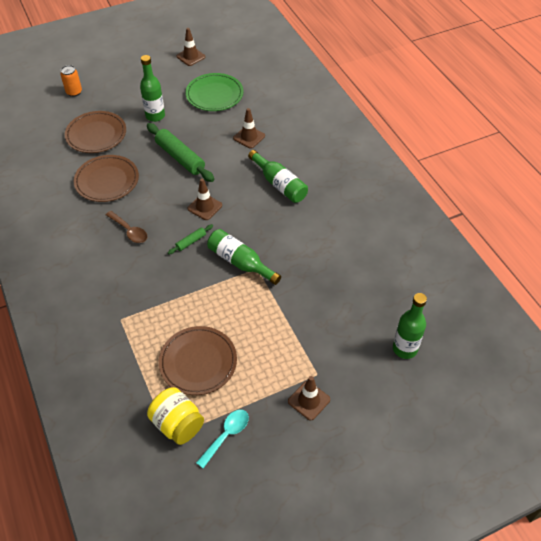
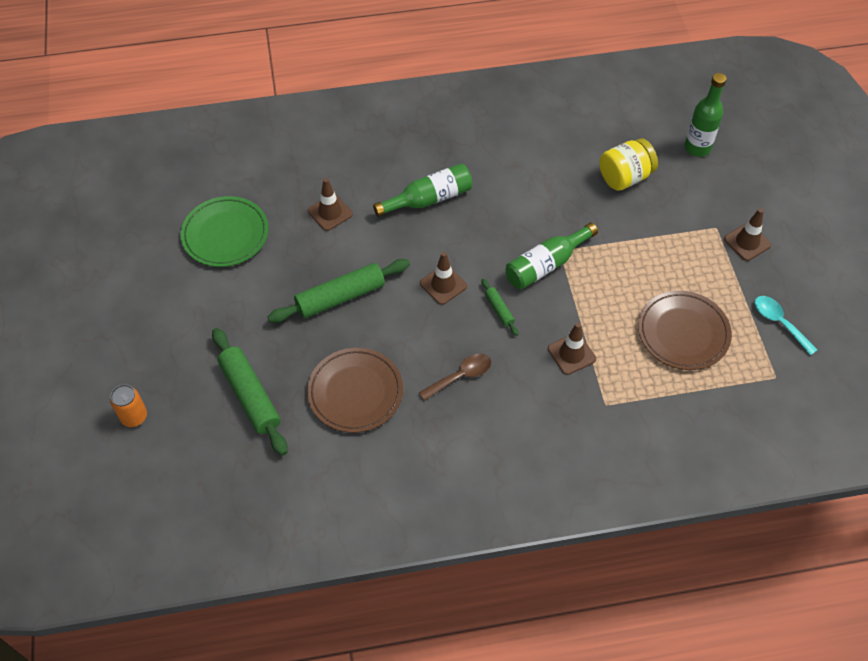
camera: 75 degrees left, 5 degrees up
(96, 135) = (250, 395): brown plate -> green rolling pin
(155, 116) = (240, 314): green bottle -> none
(177, 424) = (760, 366): yellow jar -> yellow jar (625, 177)
(190, 56) = (122, 248): brown traffic cone -> brown traffic cone (571, 354)

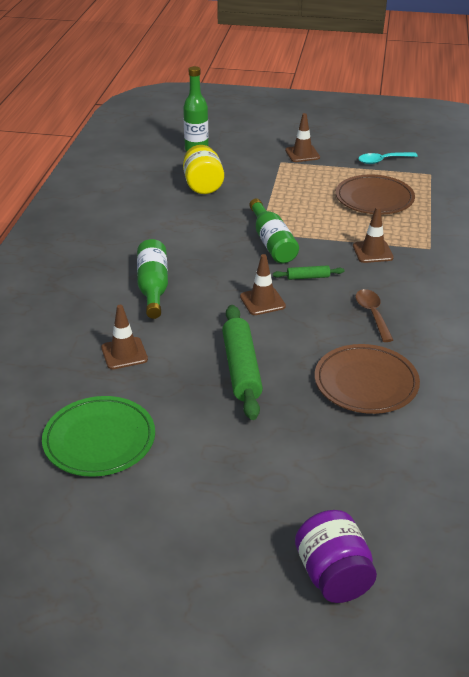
camera: 70 degrees left, 20 degrees down
(134, 417) = (333, 575): orange can -> purple jar
(250, 395) = (341, 462): green rolling pin -> none

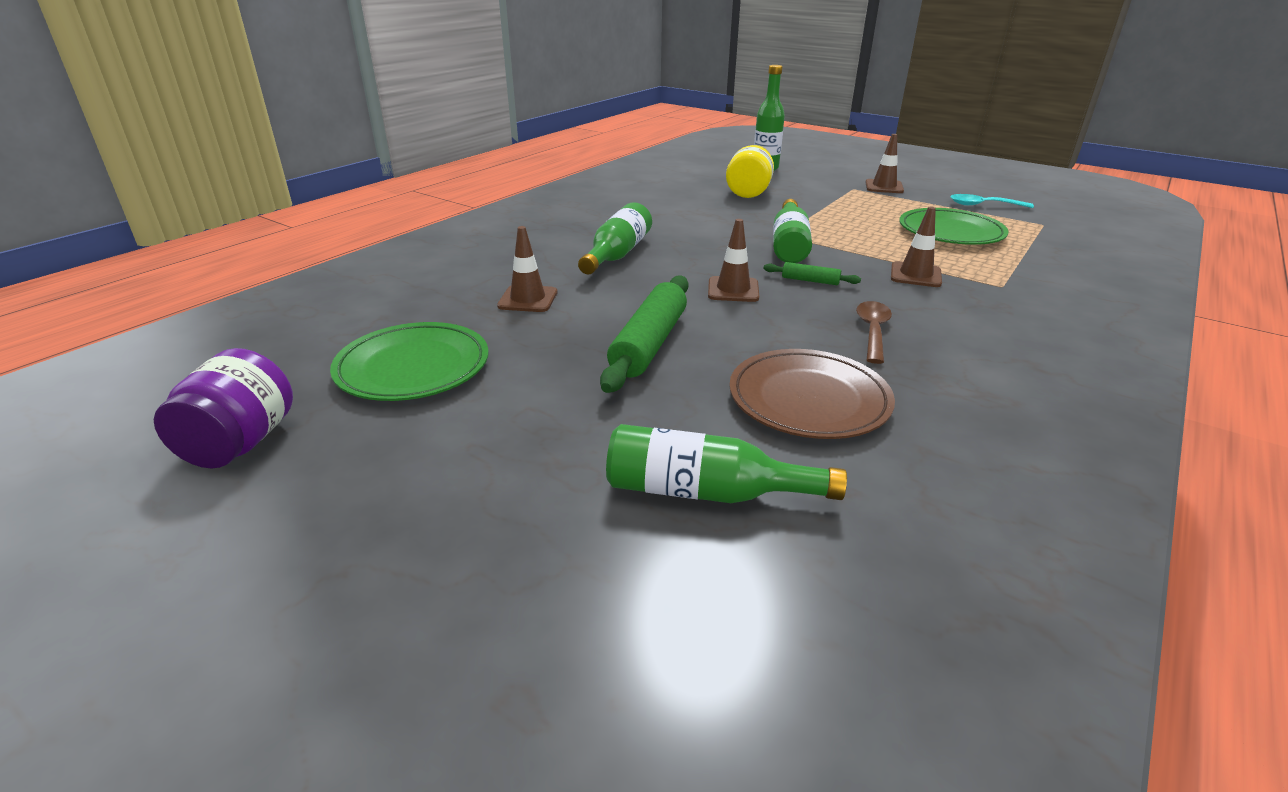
camera: 25 degrees right, 5 degrees down
(333, 575) = (549, 642): purple jar -> purple jar (241, 443)
(349, 466) = (705, 492): none -> green bottle
(374, 199) = (950, 232): brown plate -> green plate

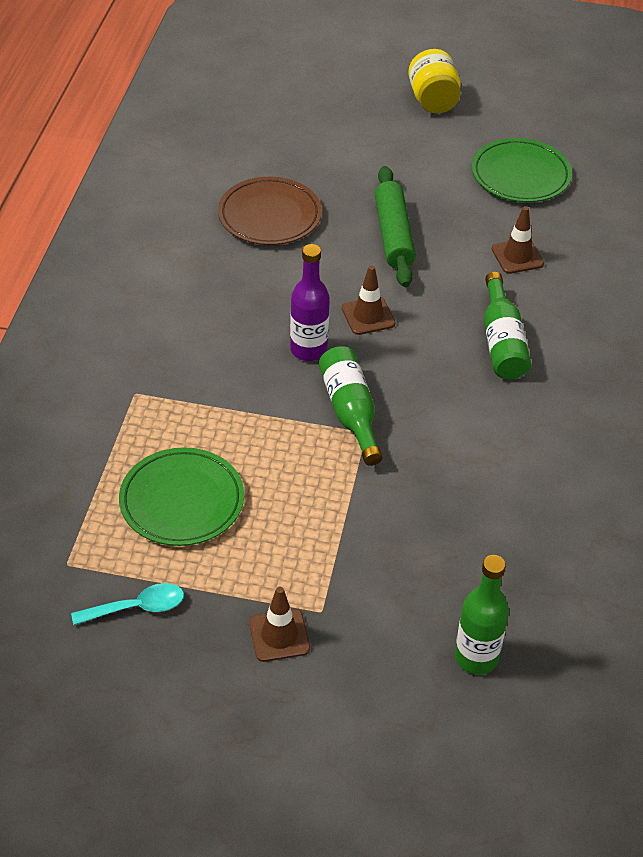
camera: 155 degrees right, 15 degrees up
(241, 443) = (544, 112): purple jar -> none
(705, 492) = (301, 147): green bottle -> none
(748, 192) = (455, 546): yellow jar -> yellow jar (433, 100)
(810, 281) = (308, 350): green rolling pin -> purple bottle
(872, 331) = (242, 293): brown spoon -> none
(915, 275) = (215, 389): brown traffic cone -> none

